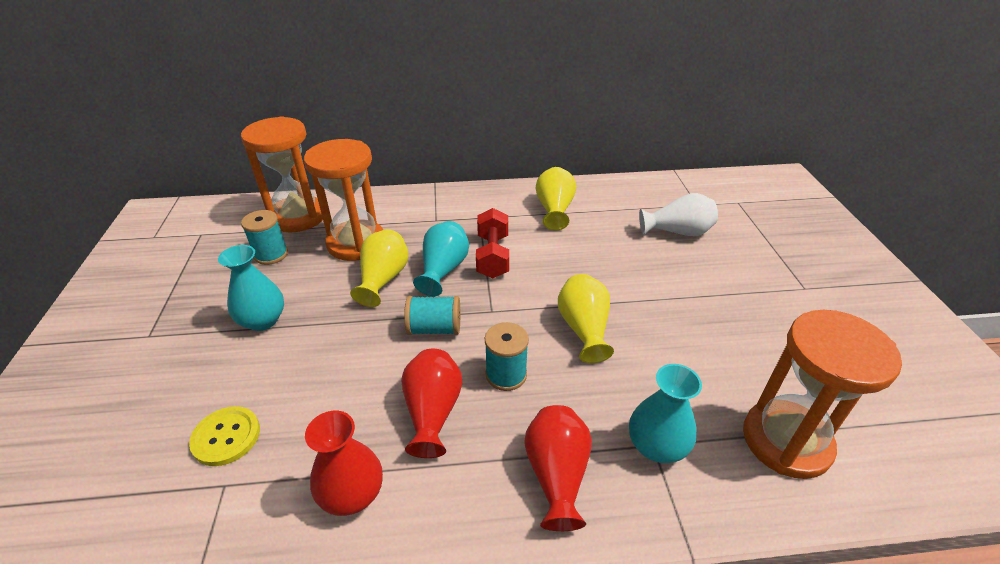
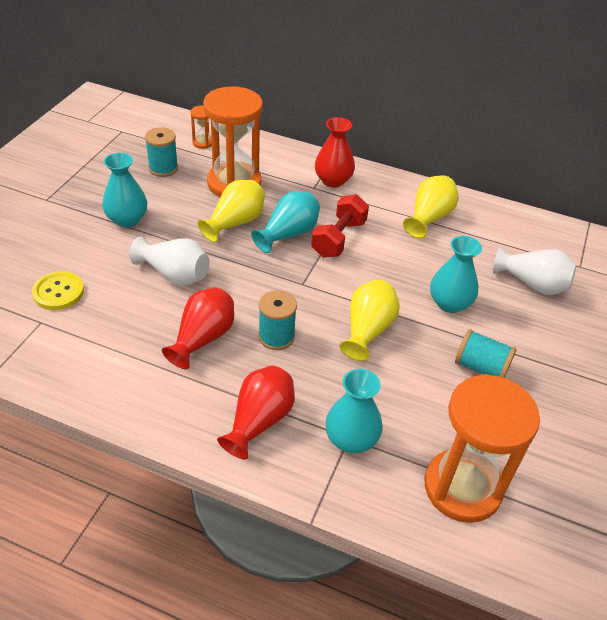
camera: 25 degrees right, 5 degrees up
(298, 217) = (203, 143): orange hourglass -> orange hourglass, size x0.41
(352, 494) = (114, 365): red vase -> red vase (333, 180)
(355, 357) = (174, 274): none -> white vase
(434, 328) = (247, 278): turquoise spool -> turquoise spool (480, 367)
(630, 274) = (449, 303): none -> turquoise vase

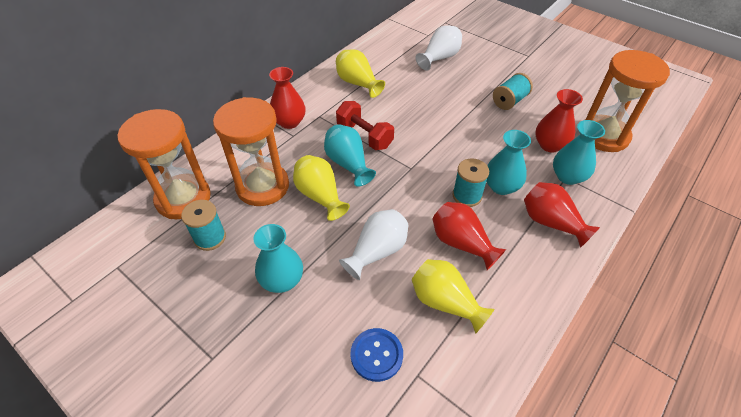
camera: 70 degrees left, 5 degrees up
(58, 292) = (376, 355): yellow button -> blue button
(203, 143) = (183, 198): orange hourglass -> orange hourglass, size x2.41
(367, 330) = (468, 144): yellow vase -> yellow vase (445, 302)
(407, 417) = (550, 145): none -> red vase
(449, 303) = (449, 98): turquoise vase -> turquoise vase (501, 186)

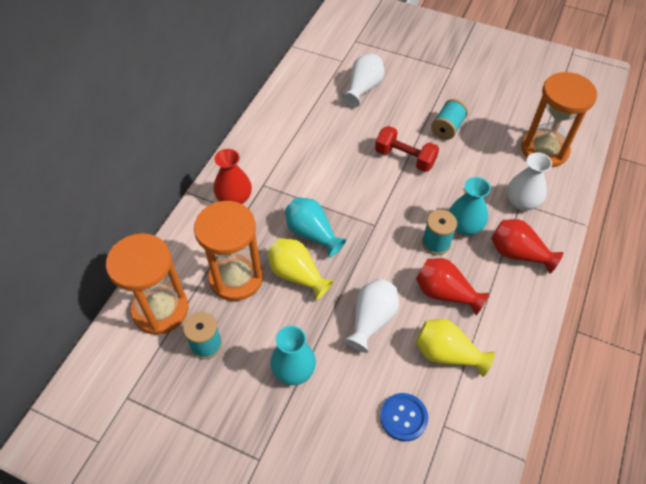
camera: 15 degrees left, 5 degrees up
(358, 83) = (288, 137): yellow vase -> none
(364, 136) = (317, 198): red dumbbell -> red dumbbell (405, 158)
(550, 145) = (497, 171): red vase -> none
(568, 176) = (522, 202): turquoise vase -> white vase

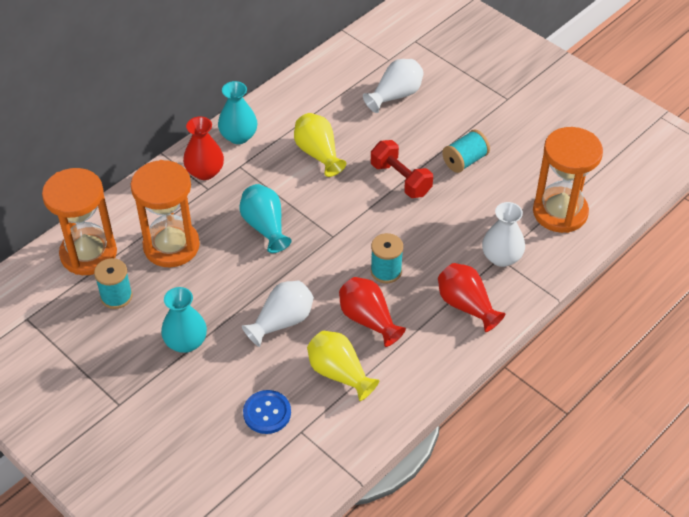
camera: 20 degrees right, 5 degrees down
(297, 275) = (231, 260): yellow vase -> yellow vase (318, 154)
(464, 226) = (425, 263): turquoise vase -> turquoise vase (238, 136)

